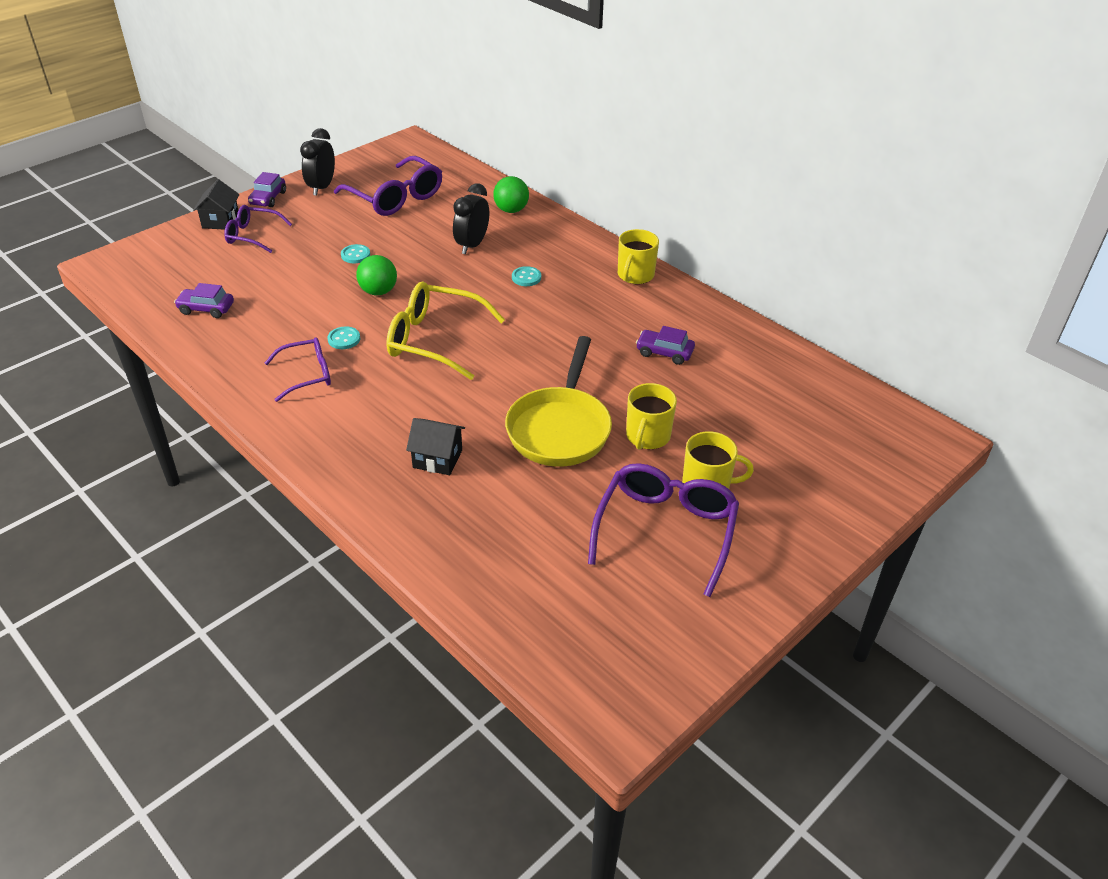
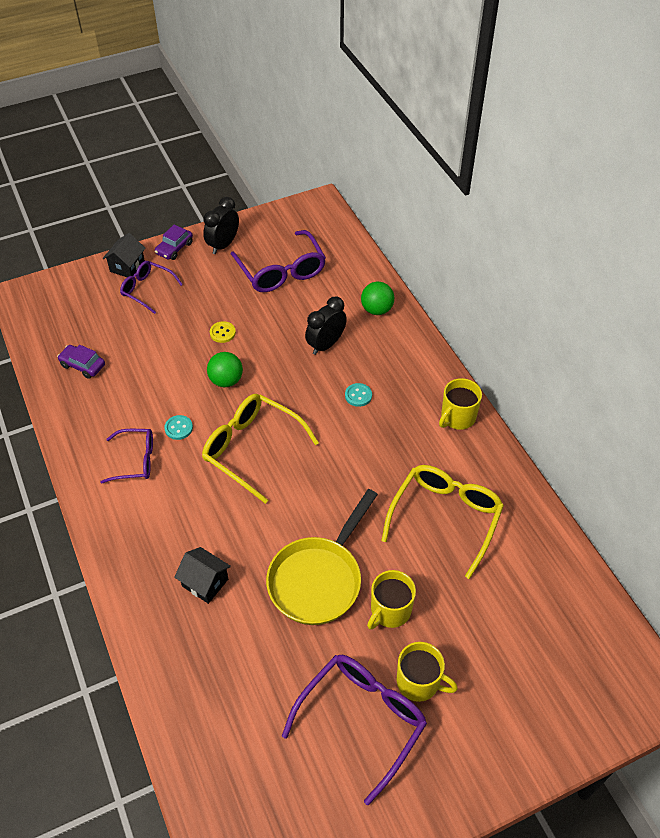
camera: 20 degrees right, 10 degrees up
(355, 255) = (222, 333): turquoise button -> yellow button
(664, 352) = (445, 517): purple car -> yellow glasses

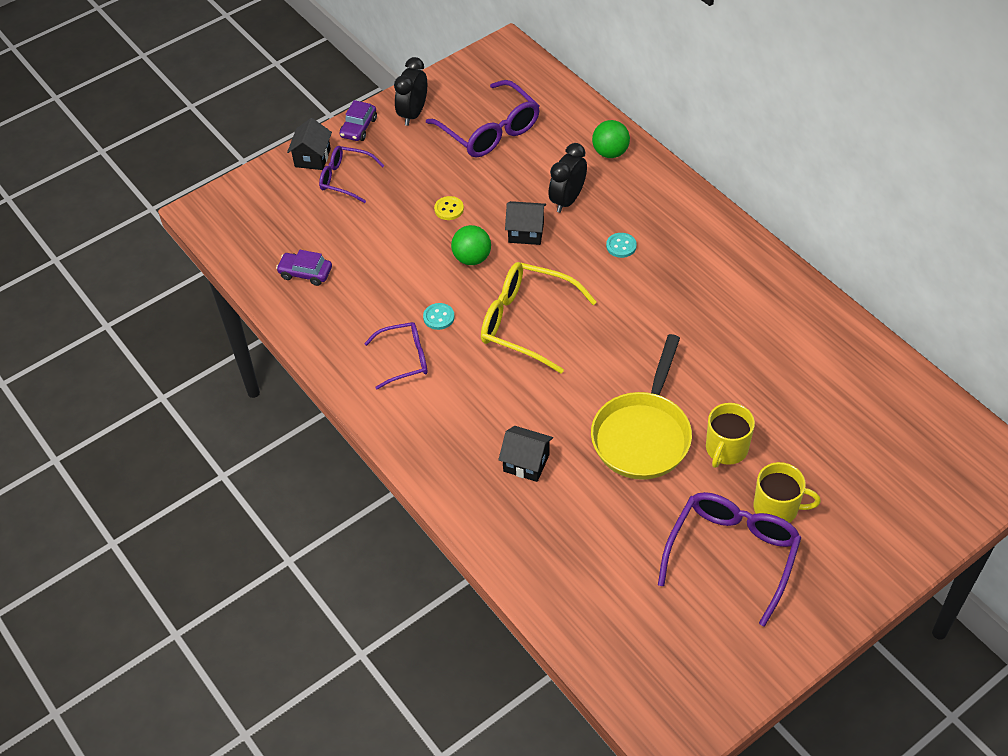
camera: 10 degrees left, 0 degrees up
(280, 366) = (526, 232): none -> black house
(445, 517) = (753, 349): yellow glasses -> none
(457, 417) = (733, 247): yellow mug -> none

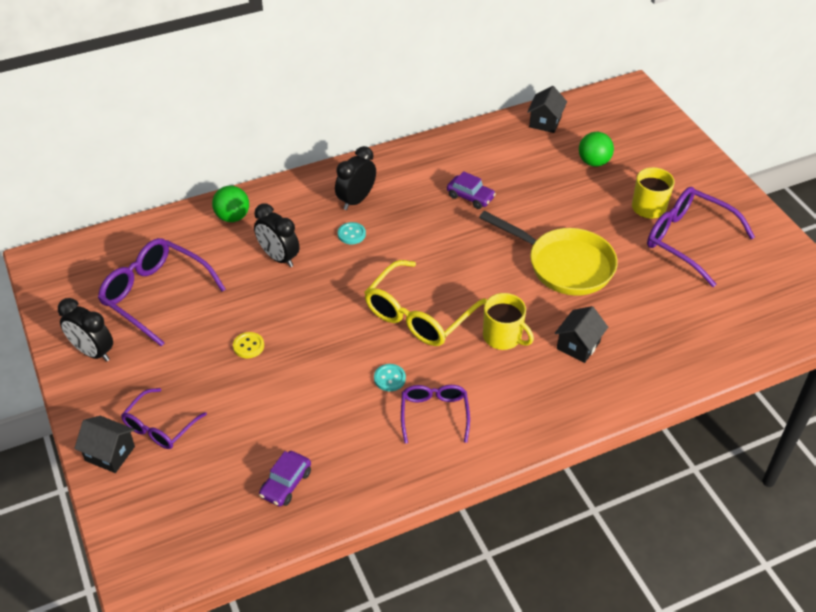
camera: 80 degrees left, 5 degrees down
(359, 127) = (86, 403): purple car -> purple car (470, 197)
(472, 258) = (323, 340): green ball -> green ball (593, 162)
(490, 131) = (155, 295): purple glasses -> purple glasses turned 120 degrees counterclockwise
(526, 232) = (306, 294): black house -> black house (545, 122)
(674, 238) = (356, 200): none -> black clock
(726, 449) = (589, 221): yellow mug -> yellow mug (503, 337)

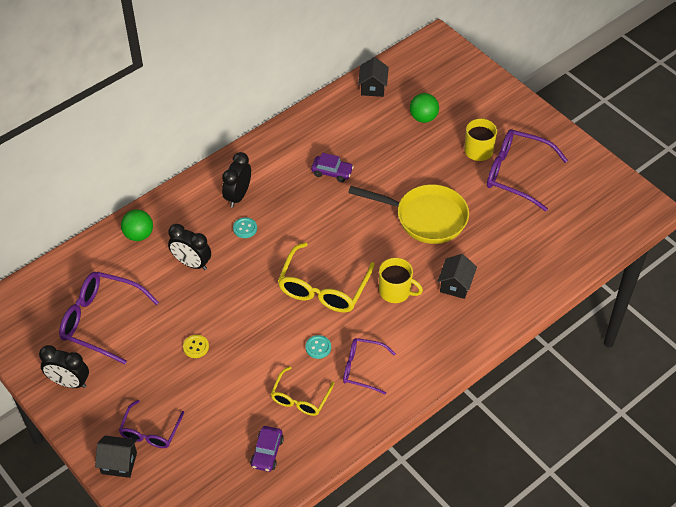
camera: 15 degrees left, 5 degrees up
(348, 431) = (300, 398): none -> yellow glasses
(434, 414) = (362, 368): purple glasses -> purple glasses turned 60 degrees counterclockwise

